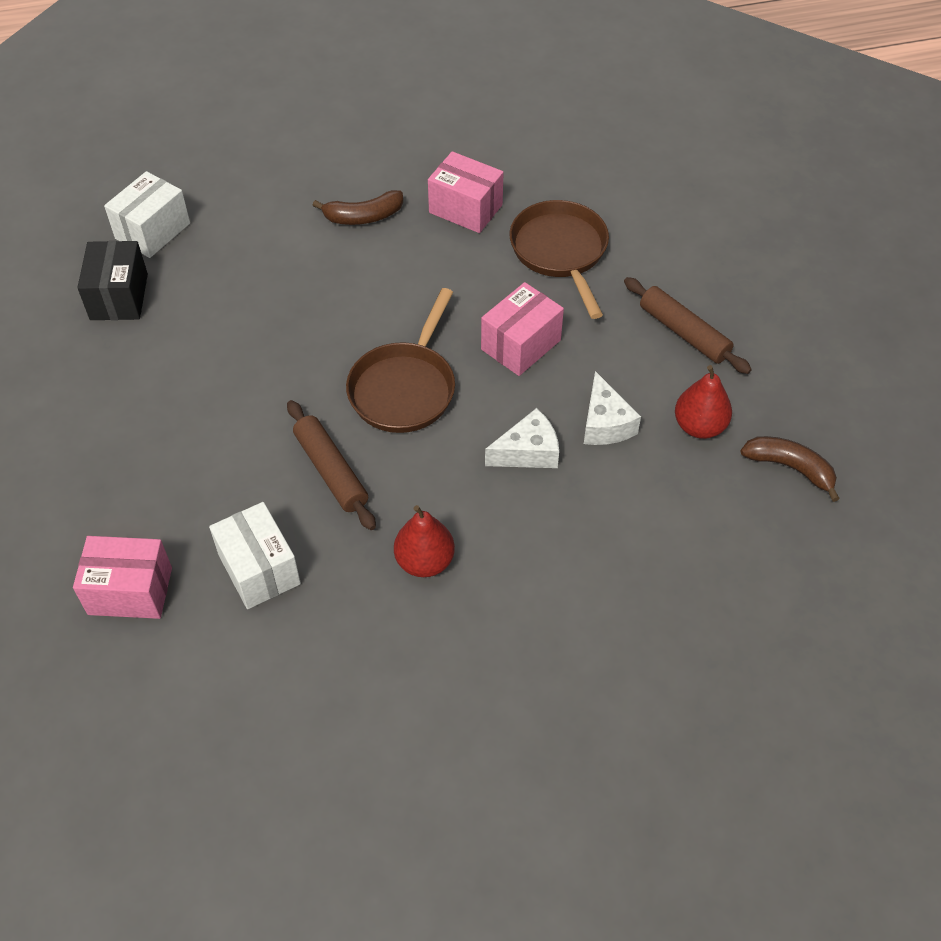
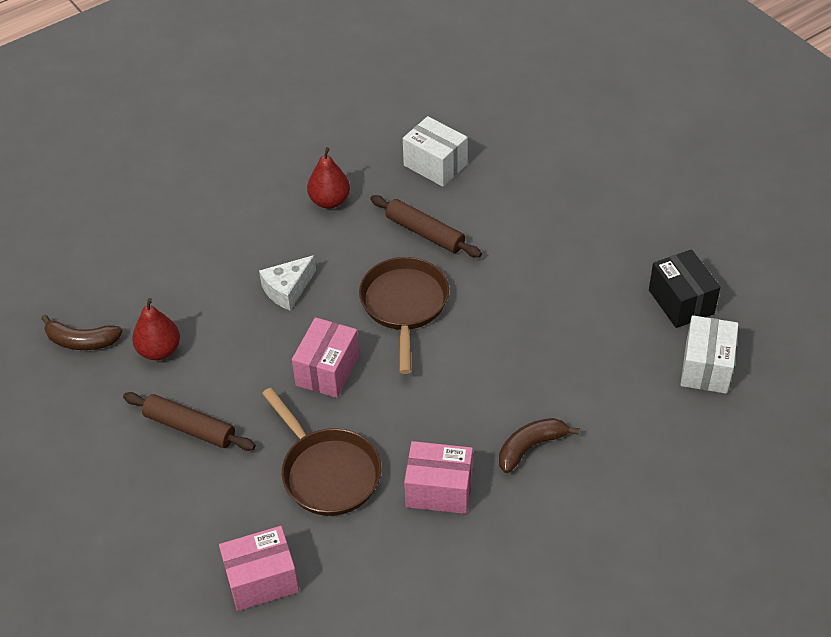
camera: 160 degrees right, 5 degrees down
(130, 591) = (507, 131): pink box -> pink box (262, 580)
(605, 423) = (235, 329): white cheese -> none

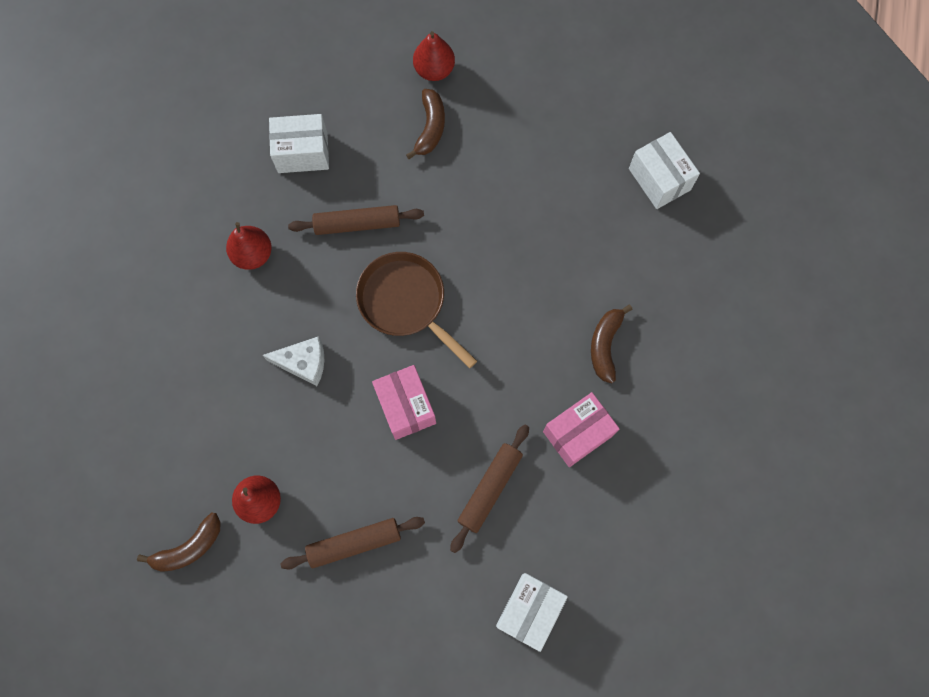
camera: 45 degrees left, 25 degrees up
(262, 580) = (529, 611): pink box -> white box
(287, 290) = (304, 363): white cheese -> white cheese turned 90 degrees counterclockwise
(327, 472) = (490, 489): brown pan -> brown rolling pin
(549, 211) = (430, 128): none -> brown banana
(593, 177) = (434, 70): none -> red pear
(681, 302) = (595, 136): black box -> none

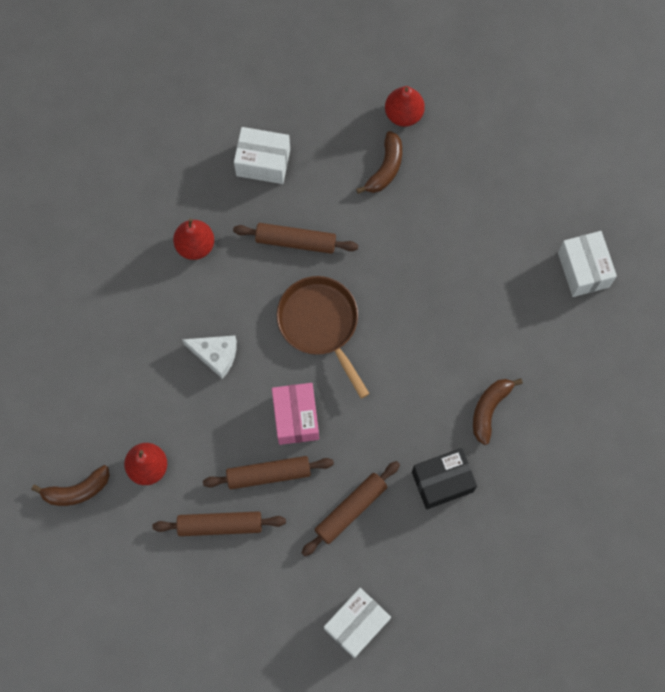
camera: 15 degrees right, 0 degrees up
(392, 474) = (268, 474): none -> brown rolling pin
(578, 433) = (442, 482): pink box -> black box

